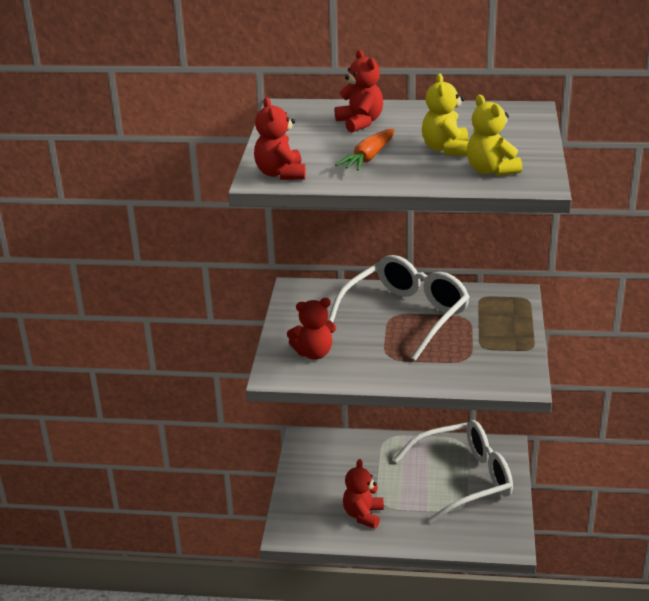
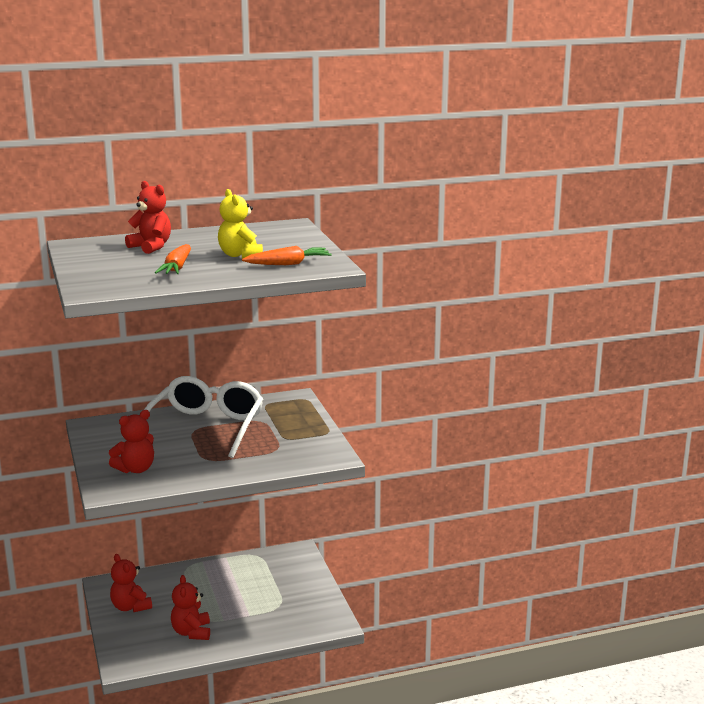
camera: 25 degrees left, 10 degrees down
(280, 174) = (104, 287): red teddy bear -> red teddy bear (130, 607)
(464, 479) = (272, 583): white glasses -> none
(491, 170) = (288, 264): yellow teddy bear -> orange carrot

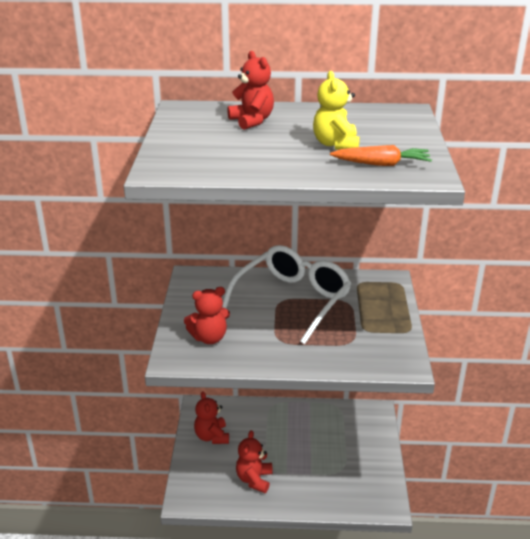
camera: 20 degrees right, 10 degrees up
(177, 268) = (262, 152): orange carrot -> none

